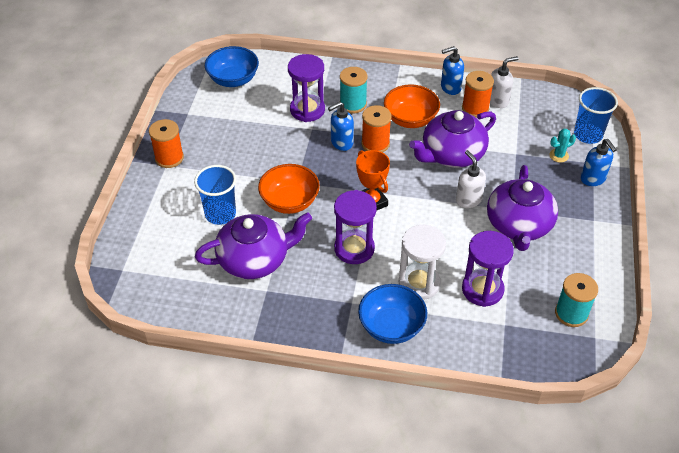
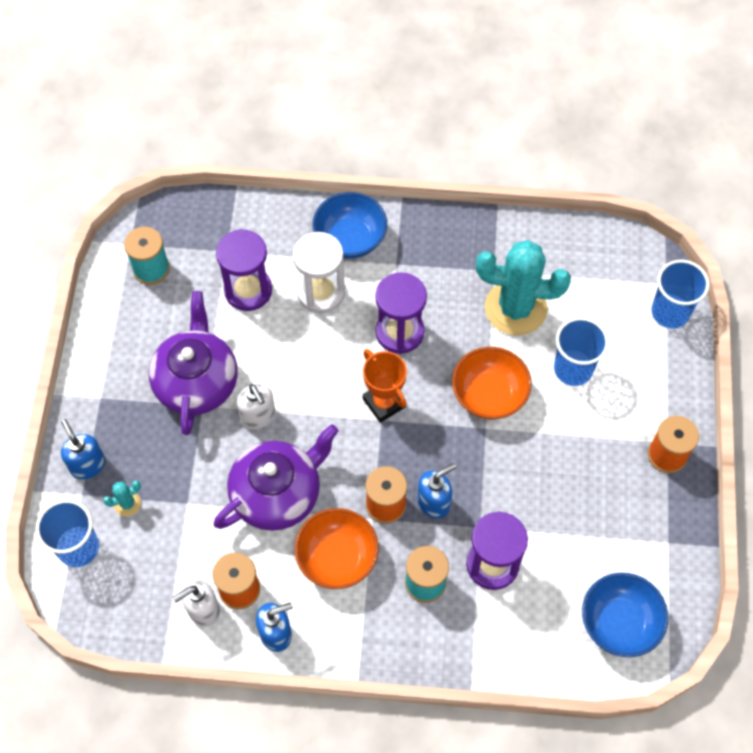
camera: 175 degrees right, 15 degrees up
(128, 248) = (670, 312): none -> blue cup
(255, 259) = (515, 308): purple teapot -> turquoise cactus

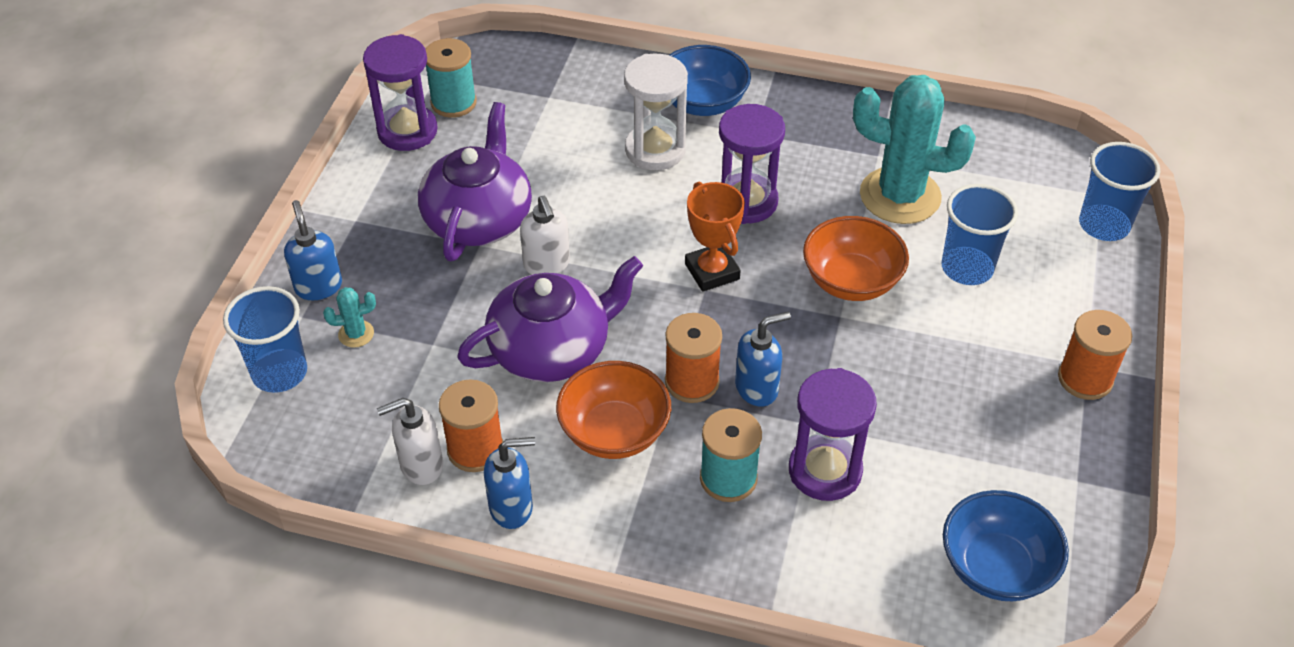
camera: 10 degrees right, 15 degrees down
(248, 290) = (565, 137): purple hourglass -> purple hourglass (407, 131)

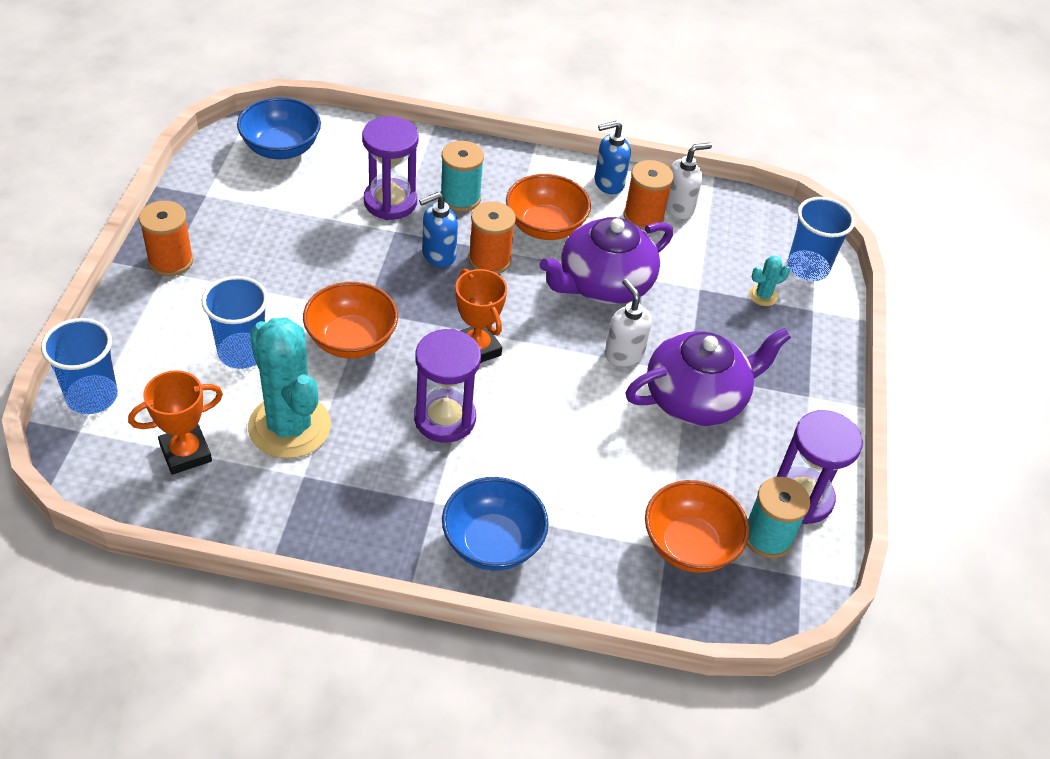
camera: 170 degrees right, 0 degrees up
(318, 286) = (811, 334): blue soap dispenser -> none
(479, 219) = (697, 398): purple teapot -> purple teapot turned 120 degrees counterclockwise
(527, 98) = (689, 545): none -> orange bowl
(655, 150) = (540, 478): white hourglass -> none
(900, 196) = (289, 426): turquoise cactus -> turquoise cactus turned 45 degrees clockwise
(993, 174) = (186, 453): none -> orange trophy

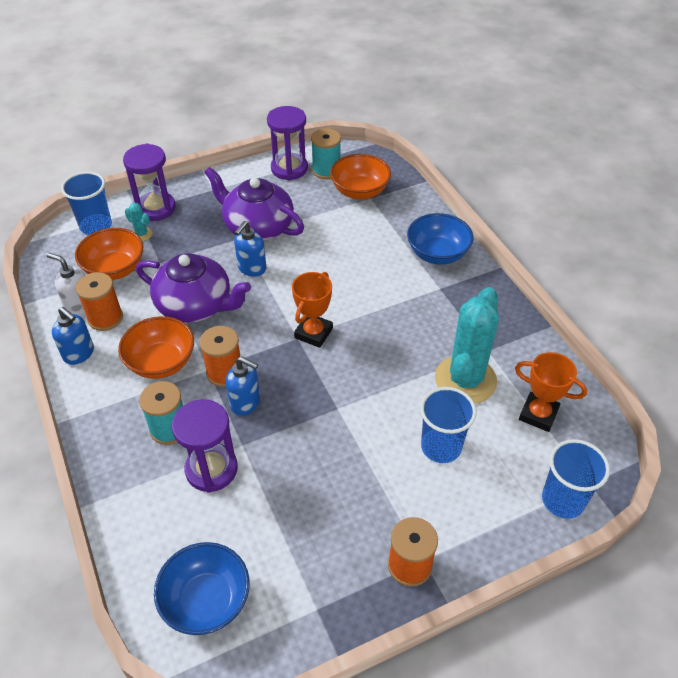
camera: 120 degrees left, 0 degrees up
(351, 340) = (370, 397): orange bowl -> orange bowl (115, 269)
(444, 418) = (382, 316): purple hourglass -> purple hourglass (156, 208)
(623, 354) = (251, 268): white soap dispenser -> blue soap dispenser

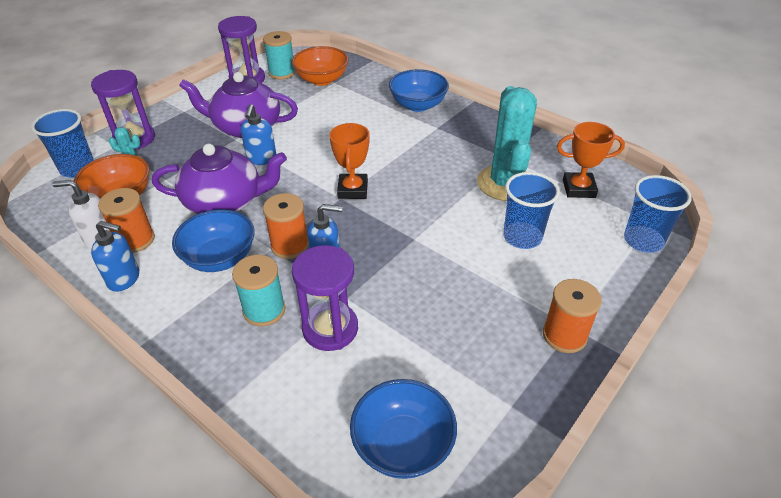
camera: 25 degrees left, 5 degrees down
(161, 362) = (220, 258): orange bowl -> blue bowl

